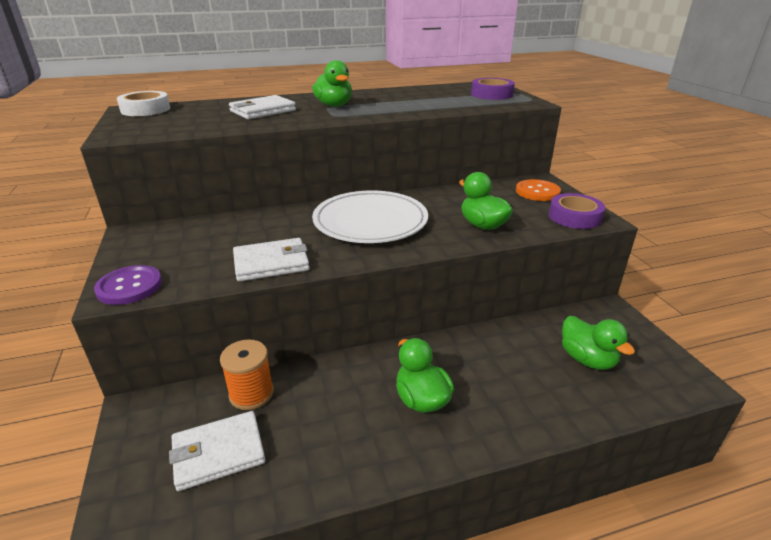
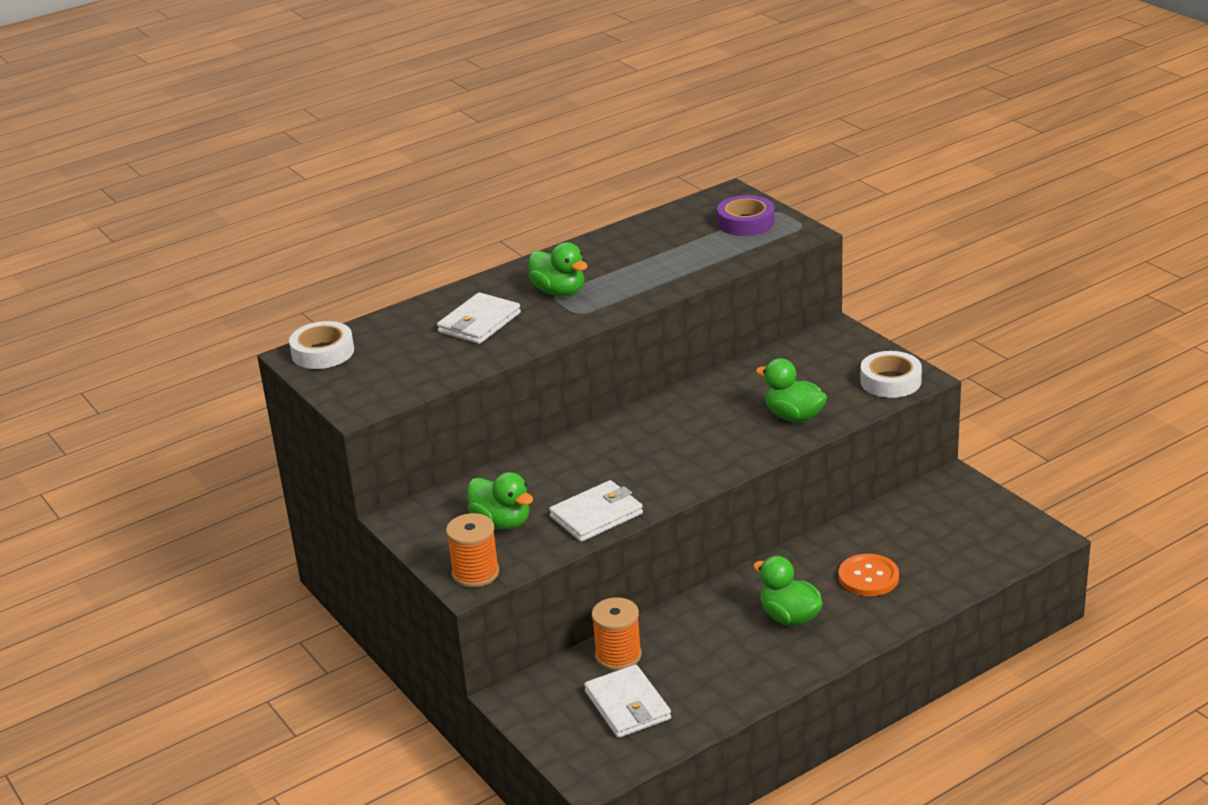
camera: 15 degrees left, 0 degrees up
(129, 287) = (475, 573): purple button -> orange spool
(218, 452) = (627, 705): white wallet -> white wallet turned 75 degrees counterclockwise
(370, 221) = (664, 440): white plate -> none
(537, 192) = (838, 351): orange button -> orange button (868, 577)
(574, 217) = (890, 381): purple tape -> white tape
(587, 359) = (938, 540): green duck -> green duck (502, 522)

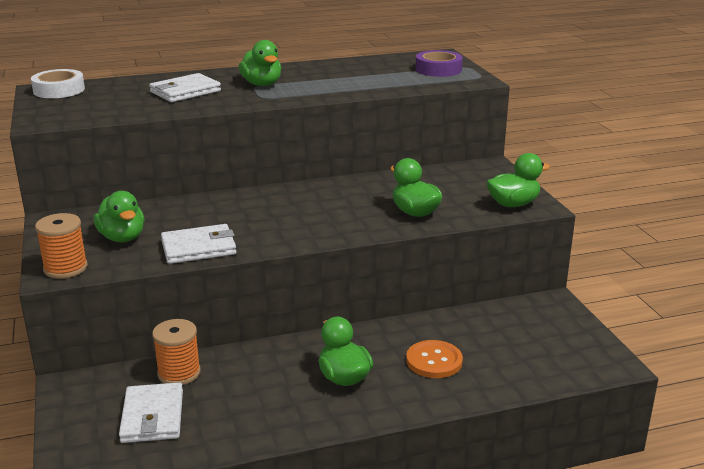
camera: 15 degrees right, 5 degrees down
(890, 381) = (513, 204): white tape -> green duck

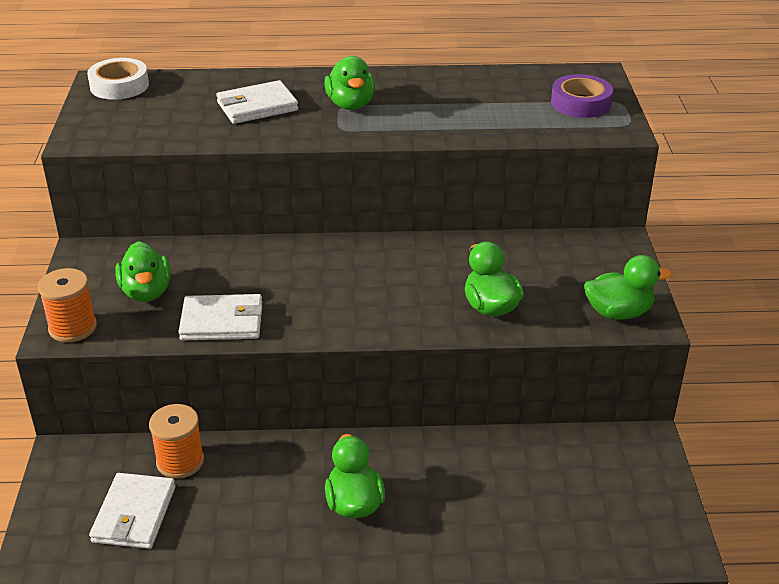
camera: 15 degrees right, 10 degrees up
(434, 361) = (465, 501): orange button -> none

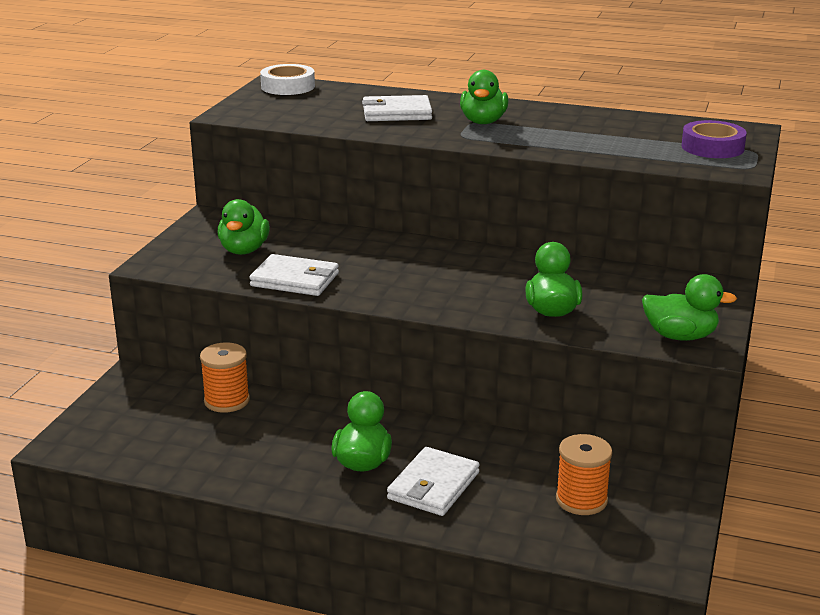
camera: 20 degrees right, 10 degrees down
(73, 327) = (167, 263): orange spool -> orange spool (581, 500)
(134, 514) = (165, 429): white wallet -> white wallet (433, 486)

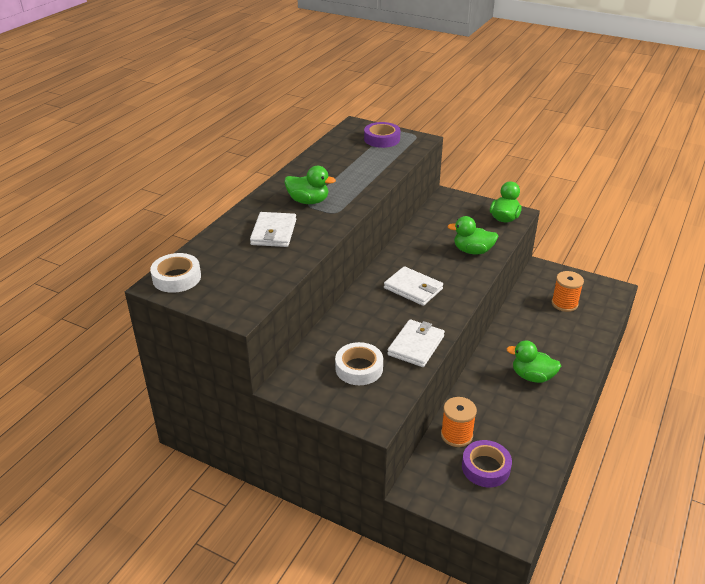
camera: 80 degrees left, 10 degrees up
(168, 424) = (485, 467): none -> purple tape
(244, 250) = (359, 368): green duck -> white tape
(433, 486) = (555, 352): white wallet -> white wallet (413, 288)

